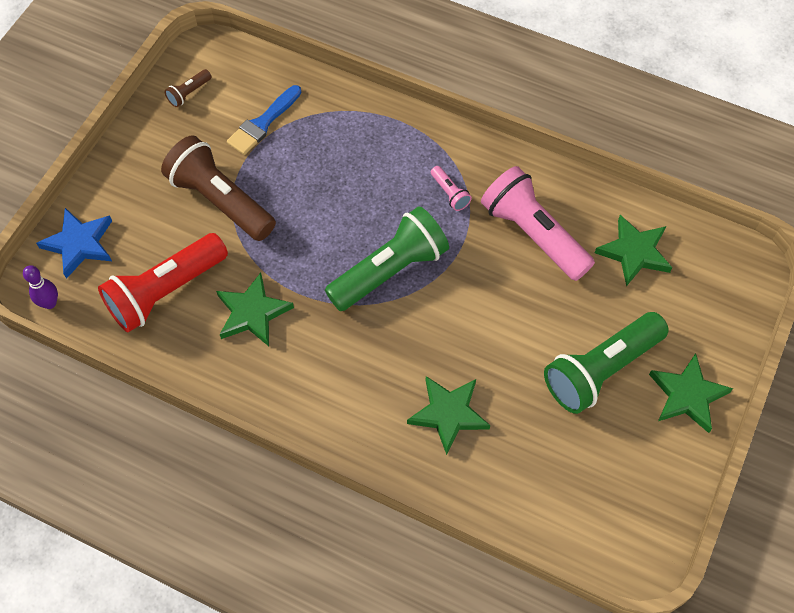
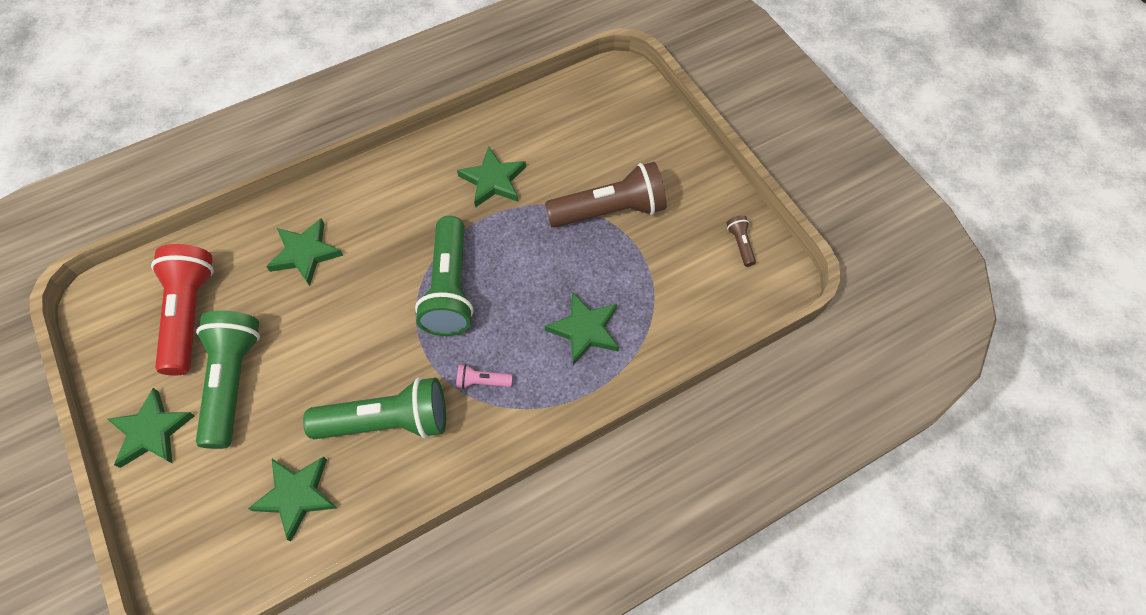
camera: 125 degrees right, 0 degrees up
(50, 303) = (601, 74): purple bowling pin -> none
(79, 244) = (639, 109): blue star -> none
(165, 291) = (556, 139): red flashlight -> red flashlight (190, 314)
(263, 123) = (667, 281): blue brush -> none
(351, 153) = (584, 330): none -> green star
(533, 234) = (388, 422): pink flashlight -> green flashlight

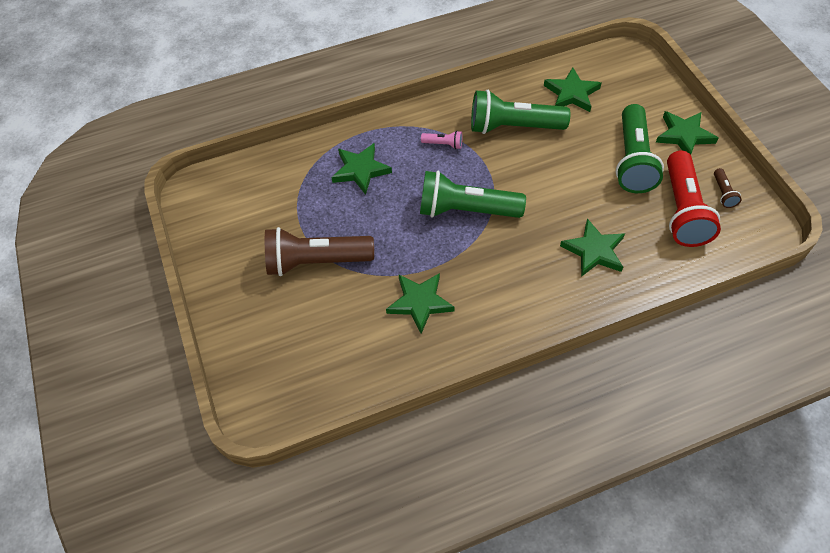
camera: 170 degrees left, 5 degrees down
(449, 288) = (465, 210): green flashlight -> green flashlight turned 90 degrees counterclockwise
(740, 244) = (213, 221): brown flashlight -> brown flashlight (723, 193)

